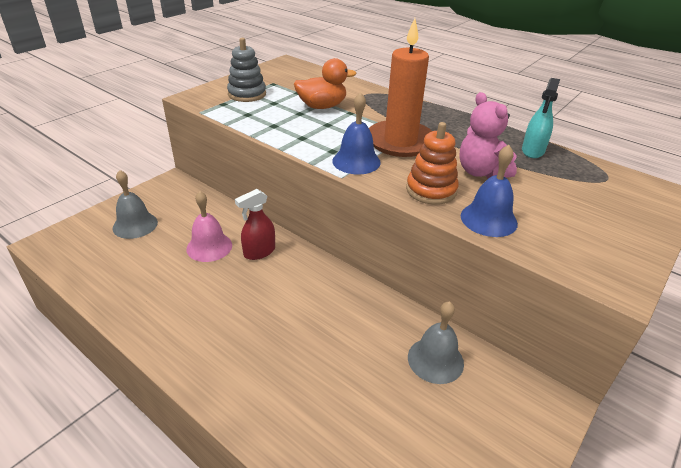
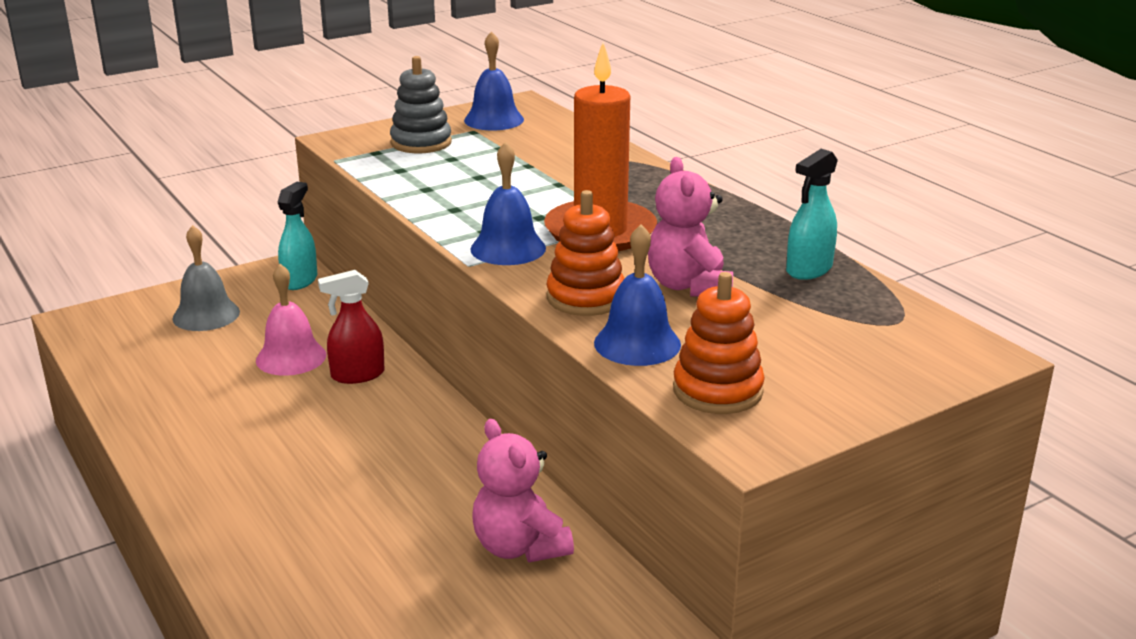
camera: 20 degrees right, 10 degrees down
(184, 190) = (300, 280): none -> turquoise spray bottle
(279, 75) = (494, 120): none -> blue bell
(322, 106) = (522, 171): orange duck -> none
(435, 360) = (519, 547): grey bell -> pink teddy bear
(564, 246) = (717, 390): none -> orange stacking toy

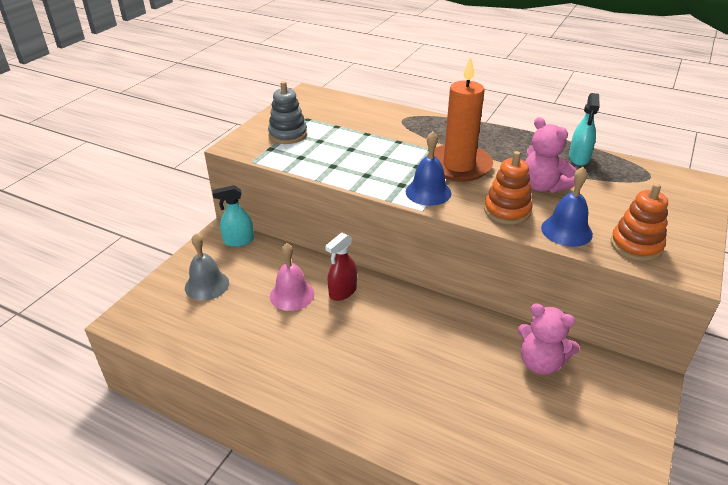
camera: 30 degrees left, 10 degrees up
(300, 280) = (238, 241): turquoise spray bottle -> turquoise spray bottle turned 90 degrees counterclockwise
(494, 120) = (308, 108): blue bell -> none

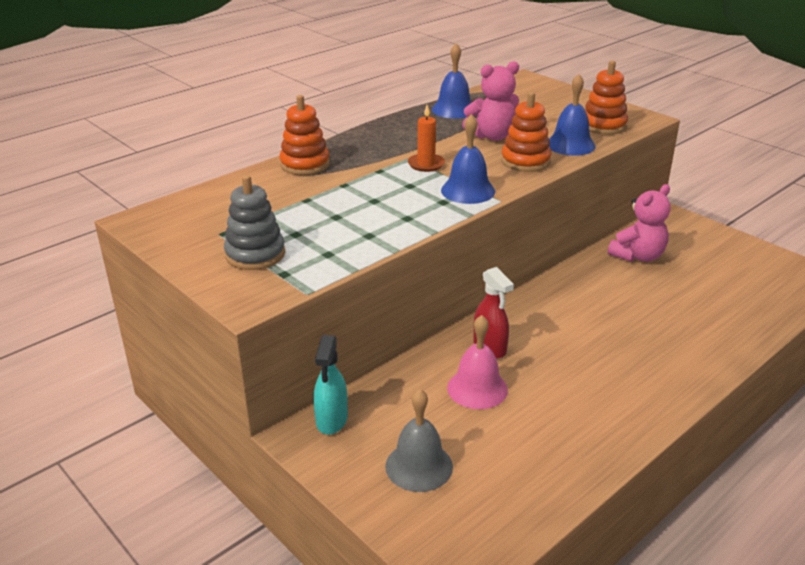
camera: 70 degrees left, 5 degrees down
(418, 121) = (305, 164): none -> orange stacking toy
(458, 166) = (426, 164): orange candle -> orange candle, size x0.48
(579, 158) = (454, 109): turquoise spray bottle -> blue bell

